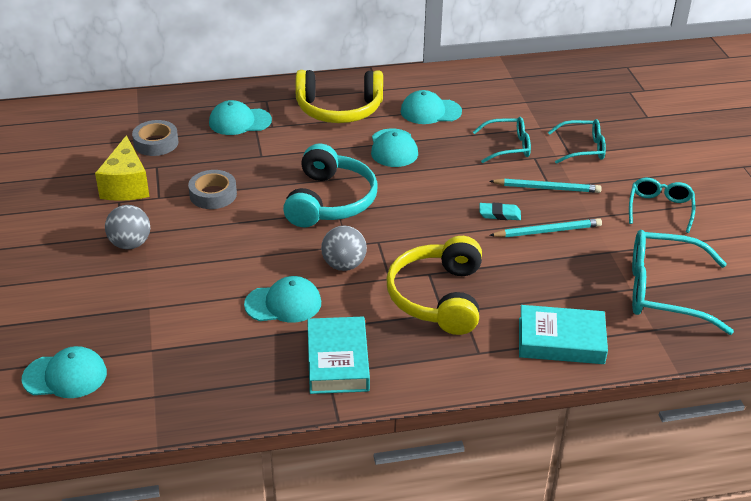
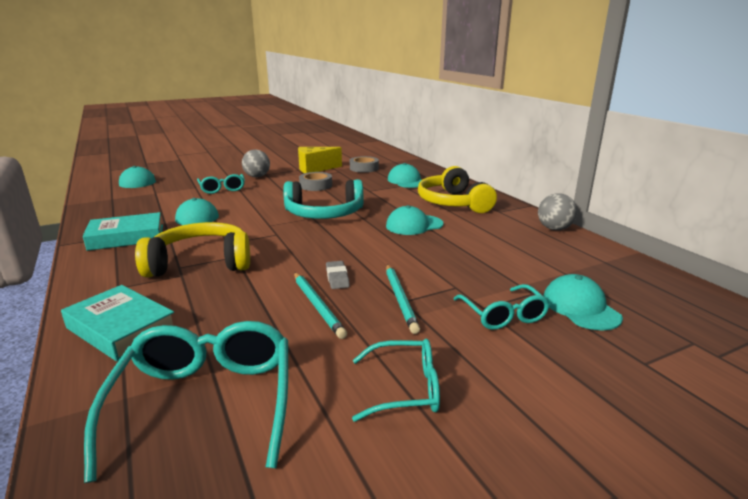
camera: 75 degrees right, 15 degrees down
(344, 265) = (243, 227): grey ball -> grey ball (554, 229)
(430, 111) = (488, 232): turquoise cap -> turquoise cap (580, 307)
(499, 214) = (337, 278): turquoise eraser -> grey eraser
(508, 146) = (463, 271): turquoise glasses -> turquoise glasses (222, 189)
(561, 341) = (121, 329): turquoise book -> turquoise book turned 45 degrees counterclockwise

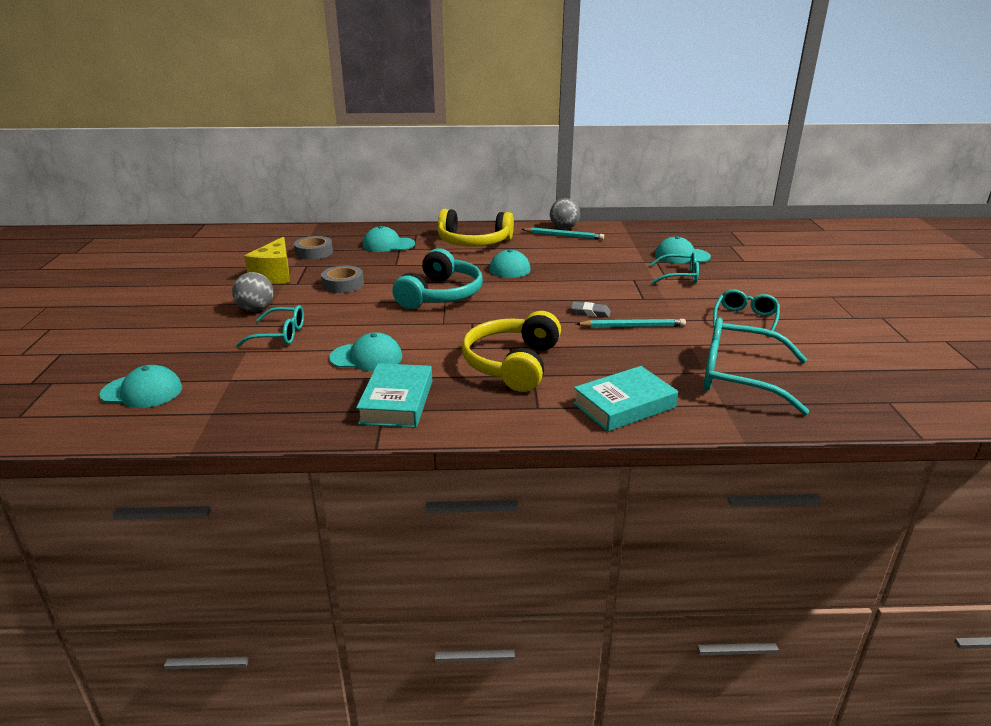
camera: 65 degrees left, 5 degrees up
(400, 299) = (639, 298): turquoise pencil -> turquoise pencil (564, 236)

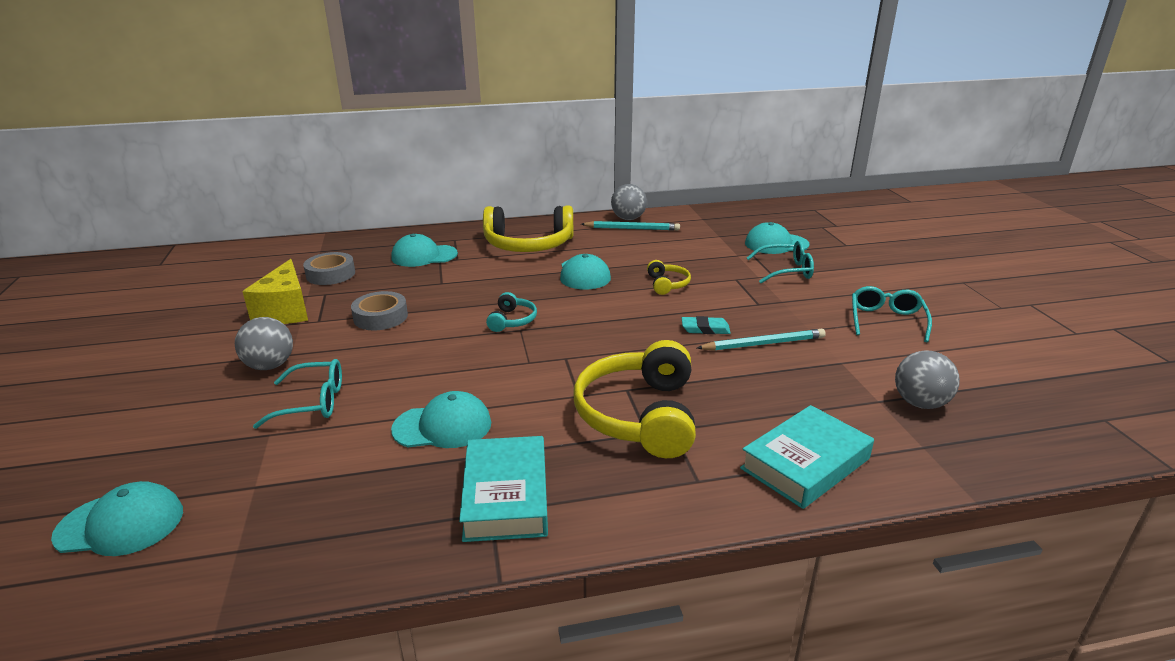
camera: 10 degrees left, 0 degrees up
(441, 294) = (512, 320): turquoise headphones -> turquoise headphones, size x0.47
(574, 279) = (667, 284): none -> yellow headphones
(590, 312) = (705, 329): grey eraser -> turquoise eraser
(738, 377) = (920, 403): turquoise glasses -> grey ball

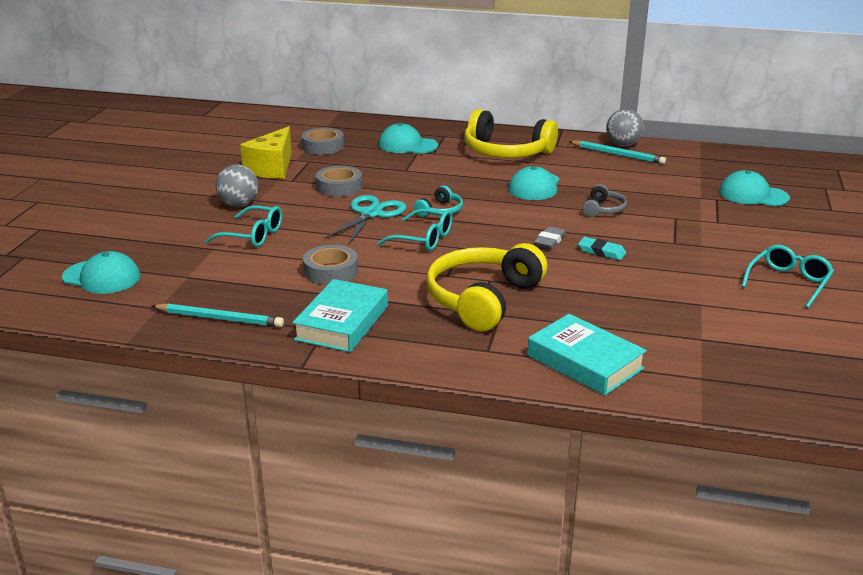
camera: 25 degrees right, 0 degrees up
(439, 341) = (371, 214): none -> turquoise scissors
(442, 426) = (331, 271): turquoise cap -> grey tape
(647, 329) = (549, 241): none -> grey eraser
(667, 284) = (603, 209): yellow headphones -> grey headphones
(763, 344) = (643, 274): turquoise pencil -> turquoise pencil (219, 318)
(786, 270) = (735, 220): turquoise glasses -> turquoise glasses (423, 239)
(805, 463) = (585, 362): turquoise book -> turquoise book turned 60 degrees clockwise
(920, 403) = (738, 349): grey ball -> none

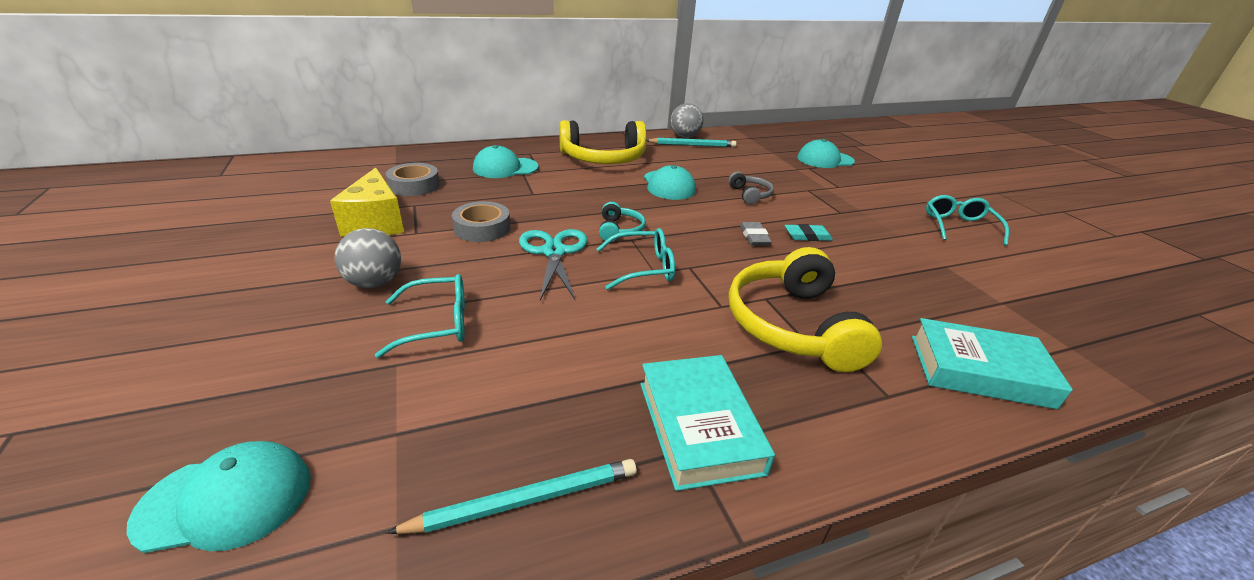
camera: 35 degrees left, 5 degrees up
(331, 271) = (594, 346): grey tape -> none

